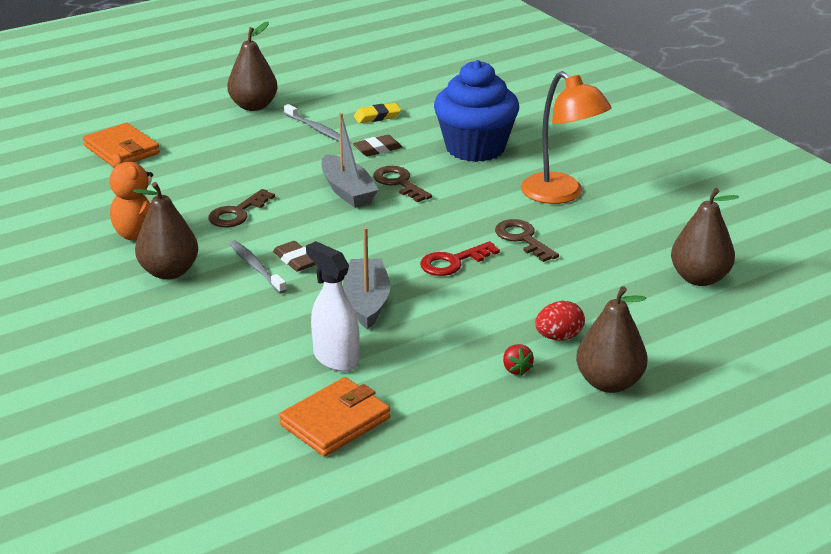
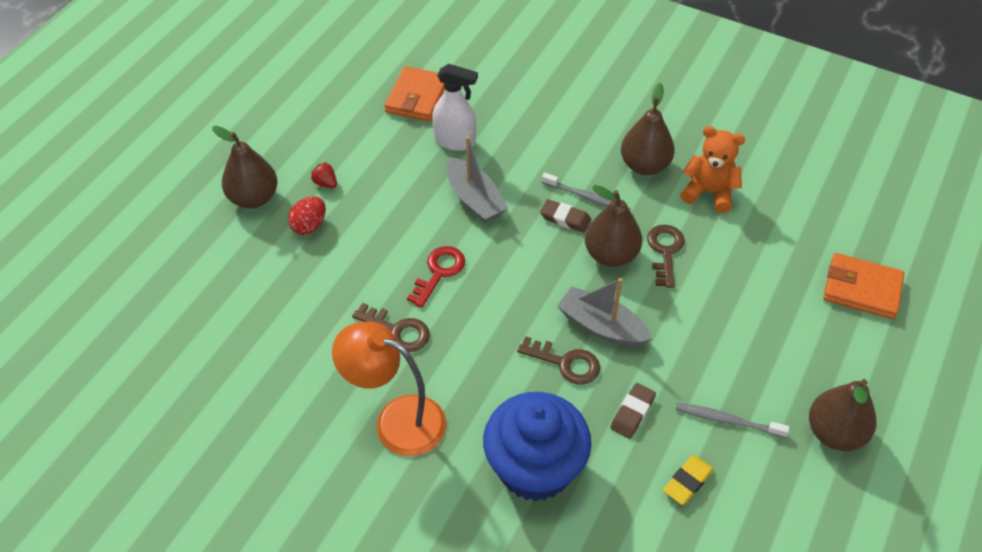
camera: 150 degrees right, 20 degrees up
(699, 278) = (216, 346): brown pear -> brown pear (611, 255)

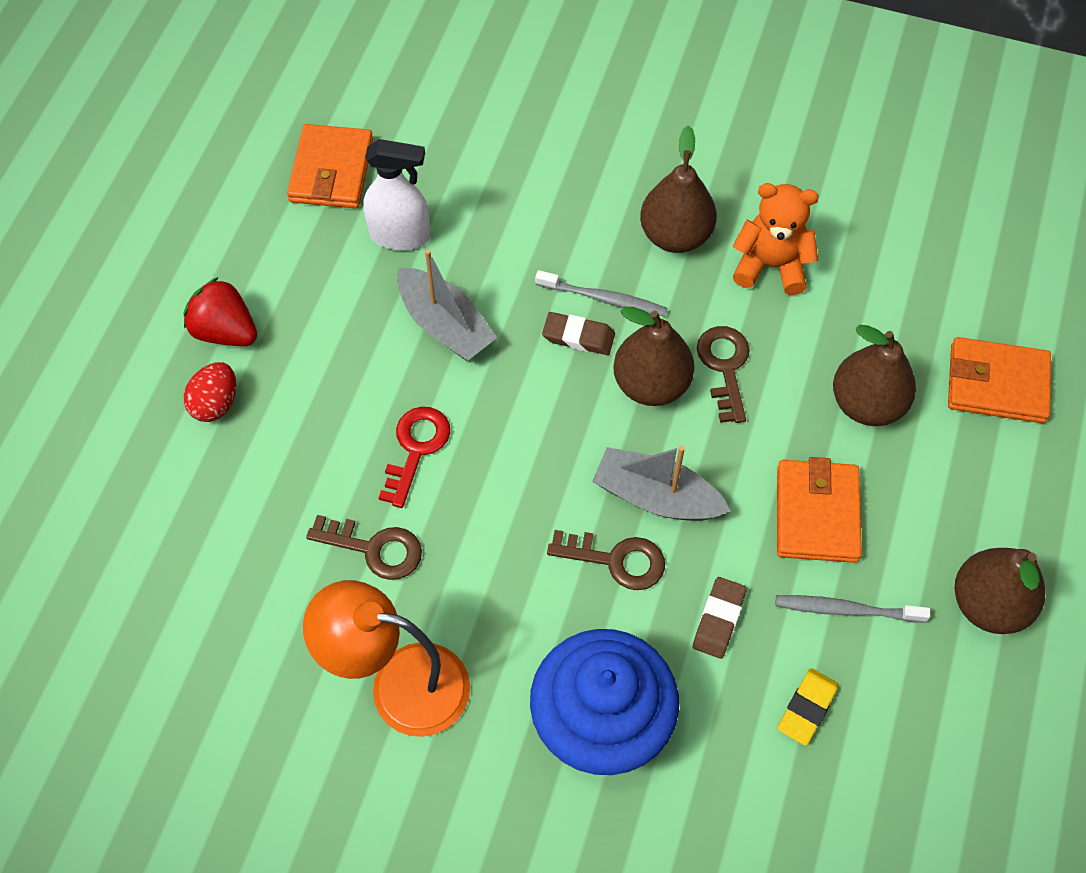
camera: 10 degrees left, 10 degrees up
(254, 198) = (125, 371): brown pear -> brown pear (867, 404)
(325, 183) = (225, 331): red strawberry -> red strawberry, size x1.82
(715, 354) = (816, 514): none -> orange wallet

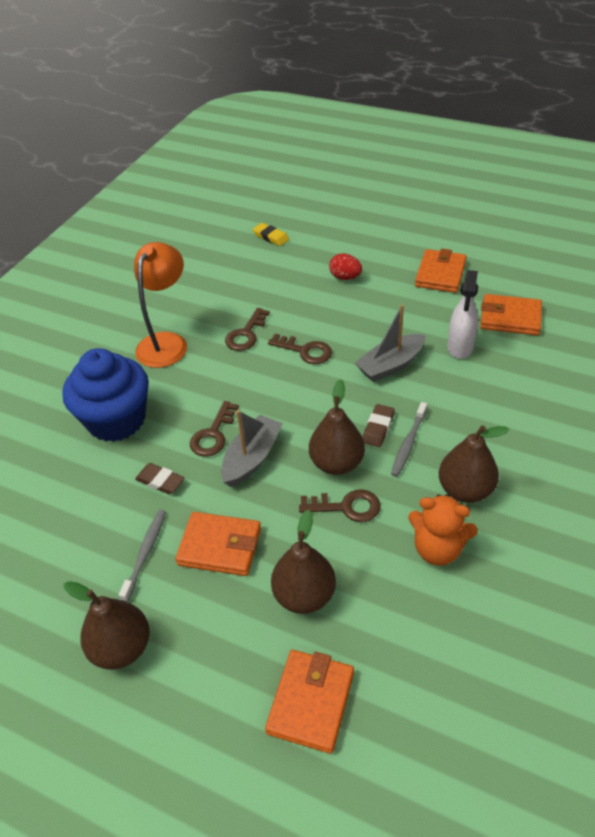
camera: 100 degrees right, 15 degrees down
(214, 260) = (440, 274): none -> orange wallet
(225, 331) = (391, 279): red strawberry -> none
(416, 448) = (305, 351): red key -> brown key
(771, 265) = (437, 548): orange teddy bear -> orange teddy bear turned 90 degrees clockwise
(807, 708) = (88, 520): yellow eraser -> yellow eraser (271, 237)

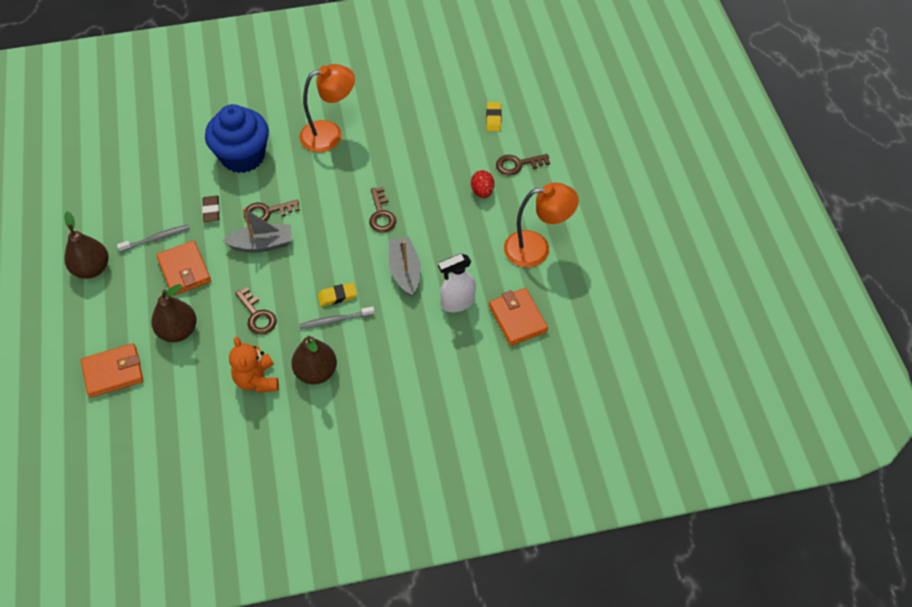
camera: 50 degrees right, 10 degrees up
(246, 334) = (372, 171): brown key -> brown key (517, 165)
(337, 463) = (289, 291): brown pear -> none
(378, 428) = (337, 296): brown eraser -> yellow eraser
(390, 365) = (405, 271): grey boat -> grey boat turned 60 degrees clockwise
(440, 274) = (536, 248): orange wallet -> orange lamp

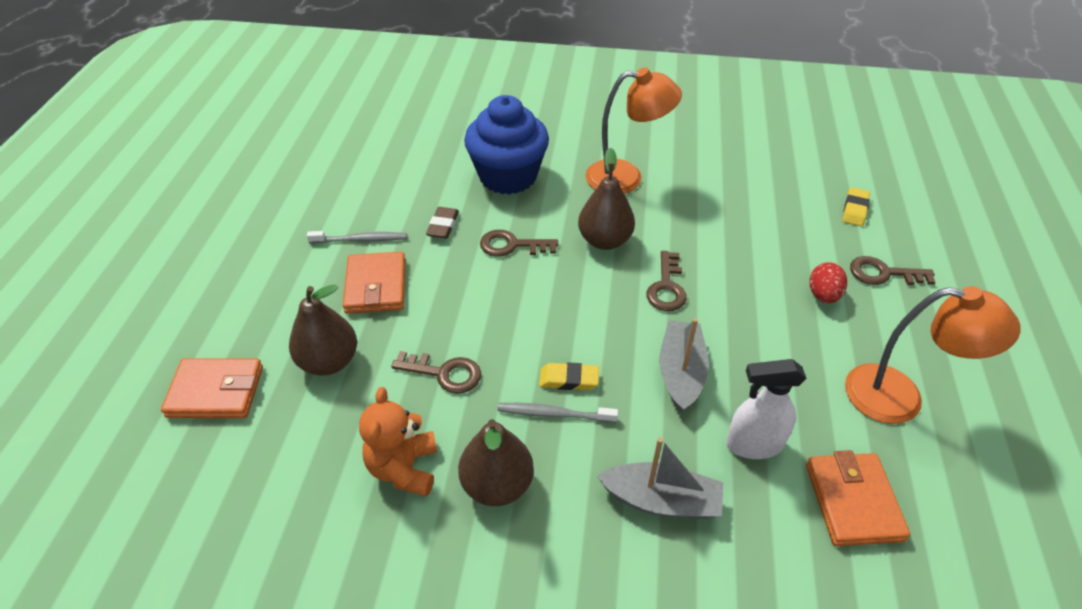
camera: 20 degrees right, 10 degrees down
(92, 268) = (265, 253): brown pear -> brown pear (605, 240)
(257, 316) = (445, 373): brown key -> brown key turned 60 degrees counterclockwise
(262, 244) = (490, 281): grey boat -> grey boat (661, 500)

